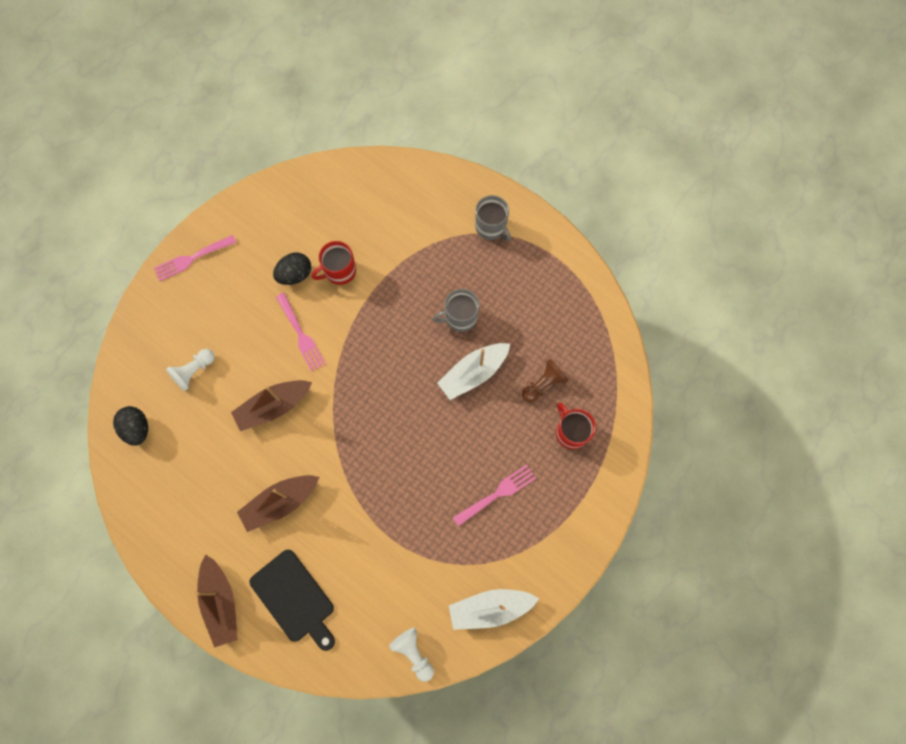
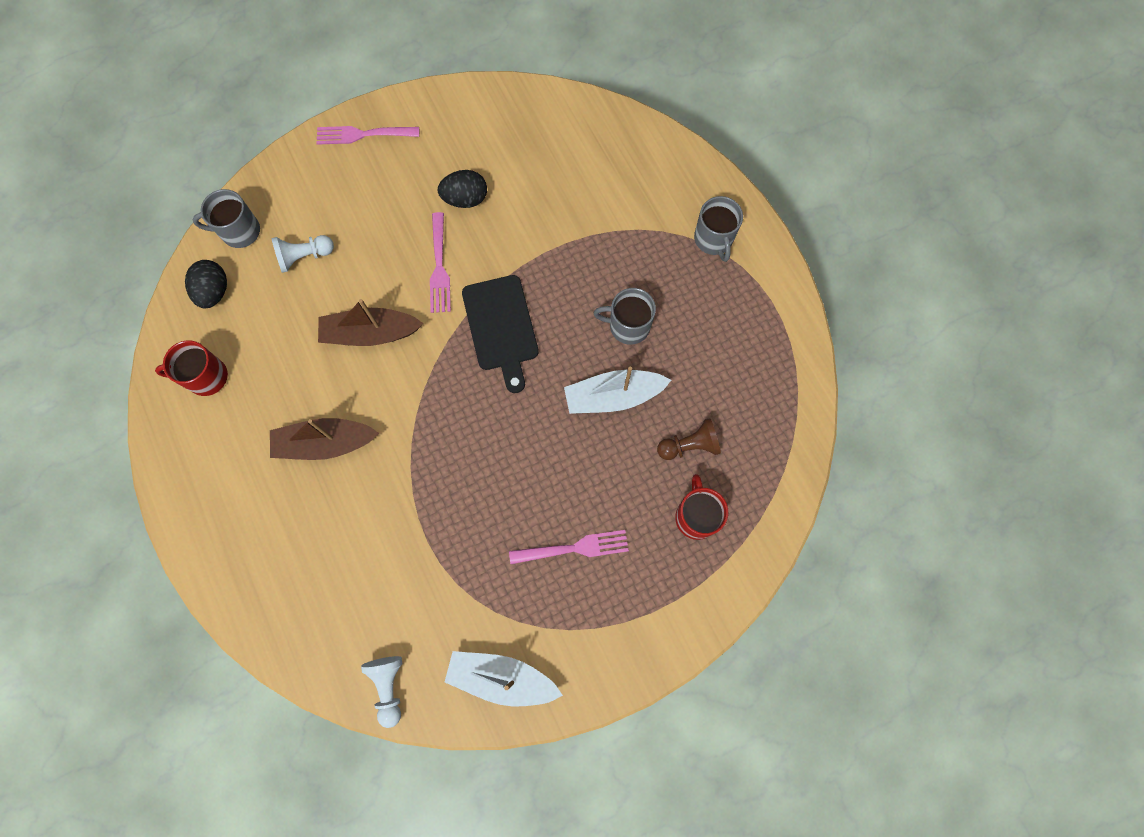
camera: 25 degrees right, 0 degrees up
(133, 374) = (239, 231): none -> grey mug
(221, 602) = (206, 523): brown boat -> none
(294, 598) = (287, 558): black cutting board -> black cutting board (501, 327)
(339, 271) = (516, 216): red mug -> red mug (206, 377)

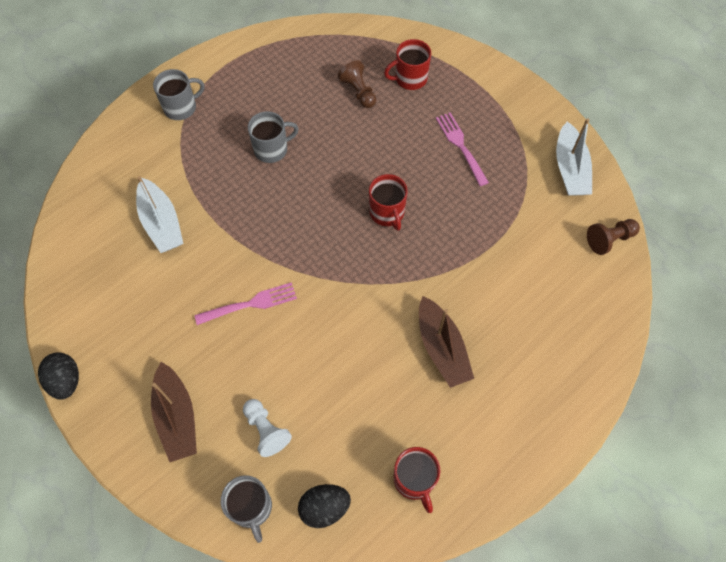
camera: 105 degrees left, 10 degrees down
(363, 134) = (116, 419): pink fork -> none
(370, 333) = (330, 343): brown boat -> brown boat (177, 417)
(388, 686) = (609, 240): white pawn -> brown pawn
(465, 199) = (175, 301): black egg -> black egg (66, 381)
(501, 327) = (296, 239): black cutting board -> none
(505, 432) = (387, 213): none -> red mug
(613, 396) = (334, 147): white boat -> white boat (161, 223)
(628, 326) = (272, 149): grey mug -> grey mug turned 105 degrees counterclockwise

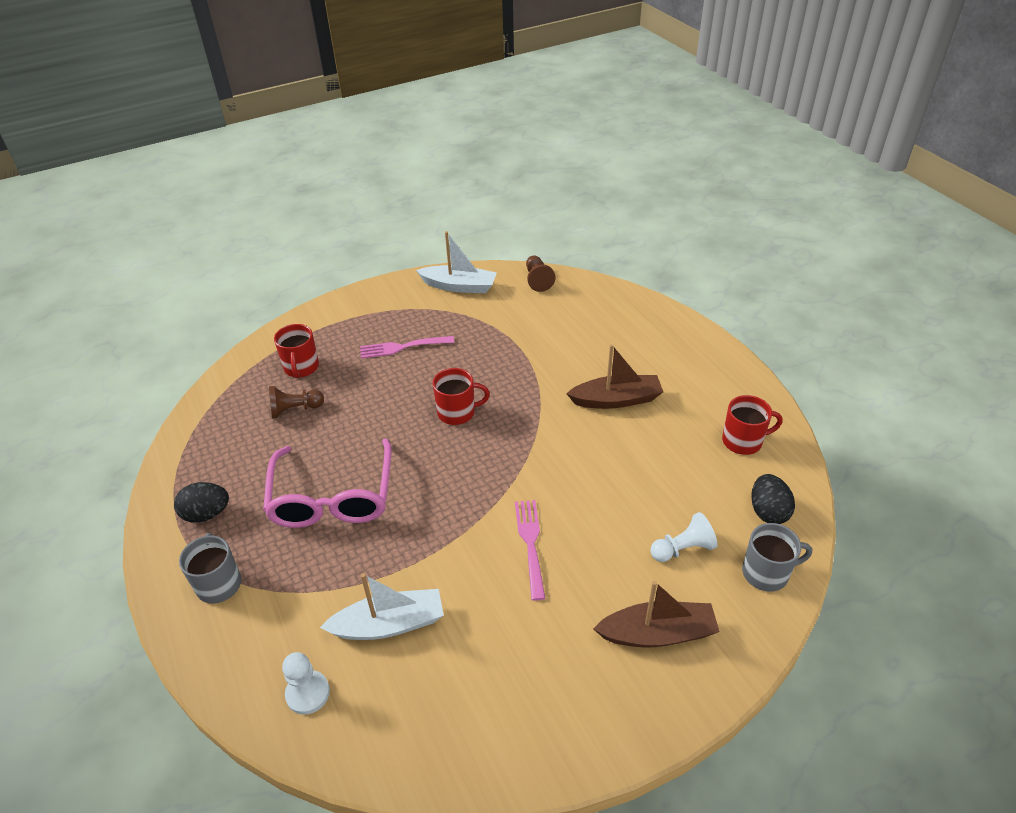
camera: 75 degrees left, 20 degrees down
(66, 381) = (590, 763): black egg -> black egg (206, 514)
(103, 190) = (308, 693): none -> white pawn
(272, 149) = (332, 496): grey mug -> pink glasses

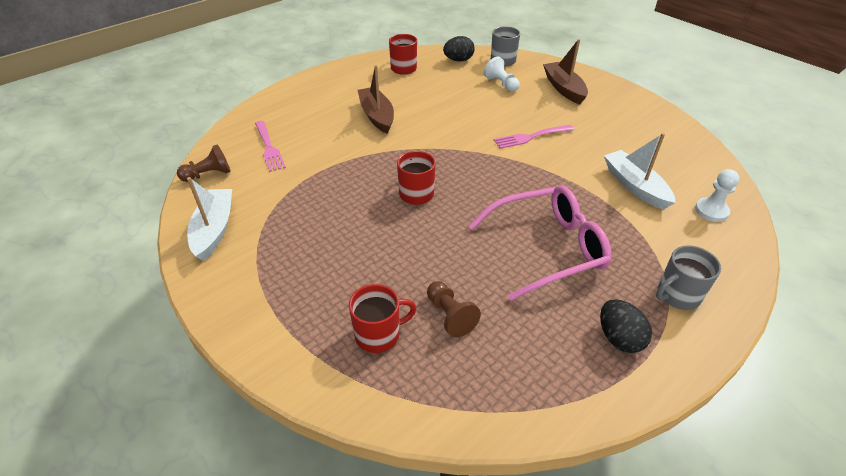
camera: 105 degrees left, 0 degrees up
(402, 347) = (328, 251): pink fork -> pink fork (269, 148)

